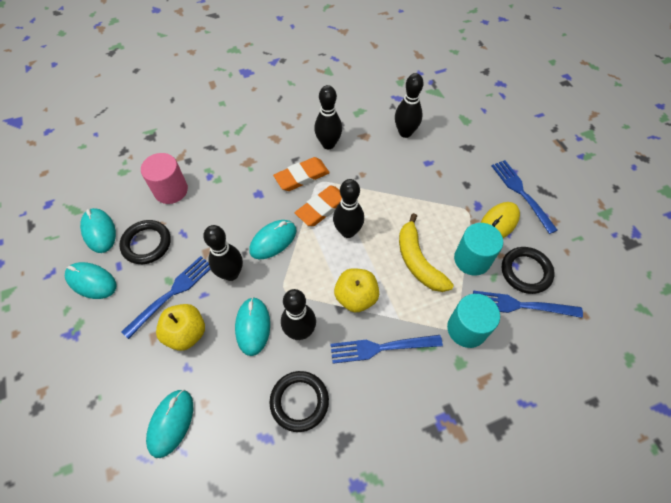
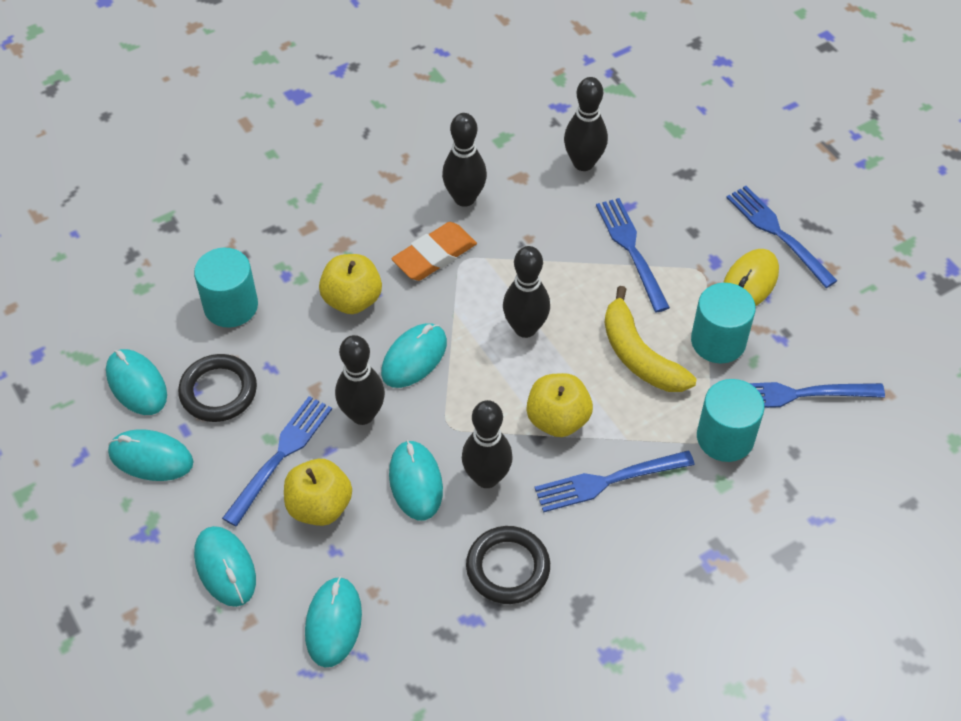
camera: 10 degrees left, 5 degrees down
(113, 367) = (225, 568): none -> turquoise mouse
(171, 190) = (231, 306): pink cylinder -> turquoise cylinder
(245, 197) = (352, 299): none -> yellow apple
(322, 208) = (478, 299): orange eraser -> none
(425, 191) = (631, 250): none -> blue fork
(525, 272) = (798, 347): black ring -> none

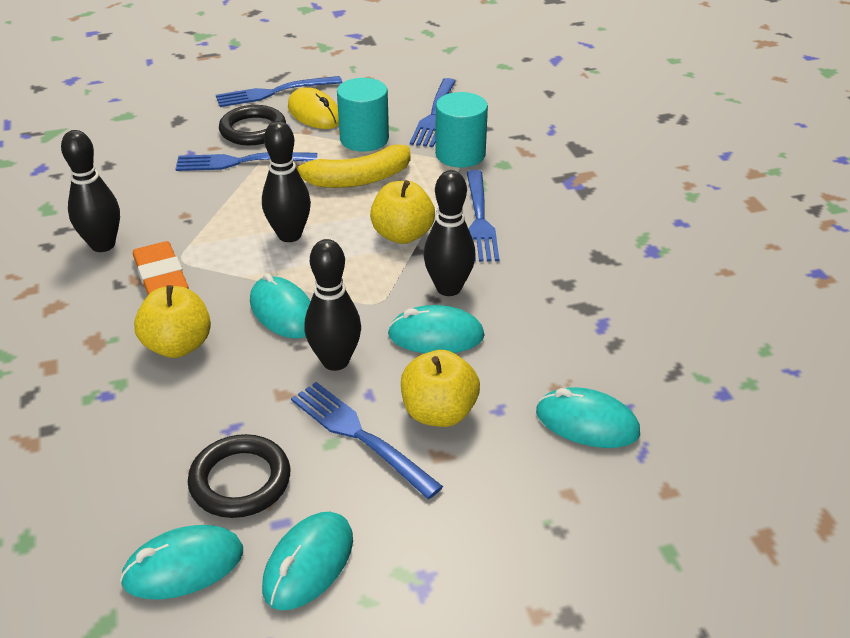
camera: 75 degrees left, 15 degrees down
(225, 568) = (494, 507): turquoise mouse -> none
(231, 306) = (118, 451): turquoise cylinder -> none
(508, 568) = (552, 292): black ring -> black ring (253, 130)
(583, 163) = (120, 168): black bowling pin -> none

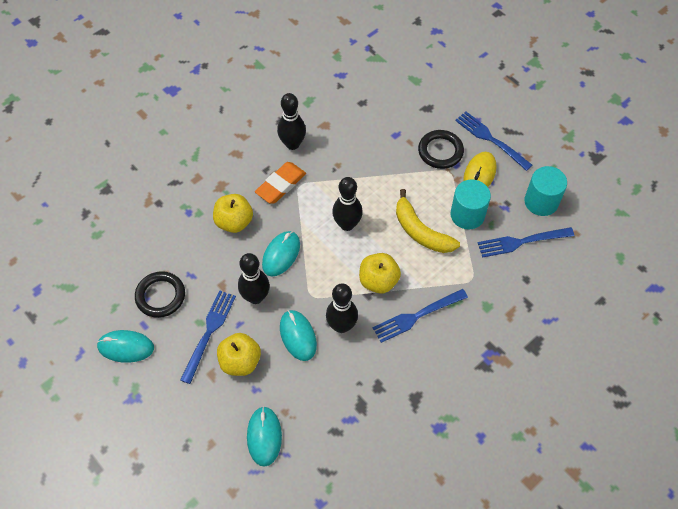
camera: 65 degrees right, 20 degrees up
(183, 566) = (106, 300): turquoise mouse -> none
(241, 162) = (403, 163): blue fork -> none
(460, 154) = (483, 276): turquoise cylinder -> turquoise cylinder (541, 202)

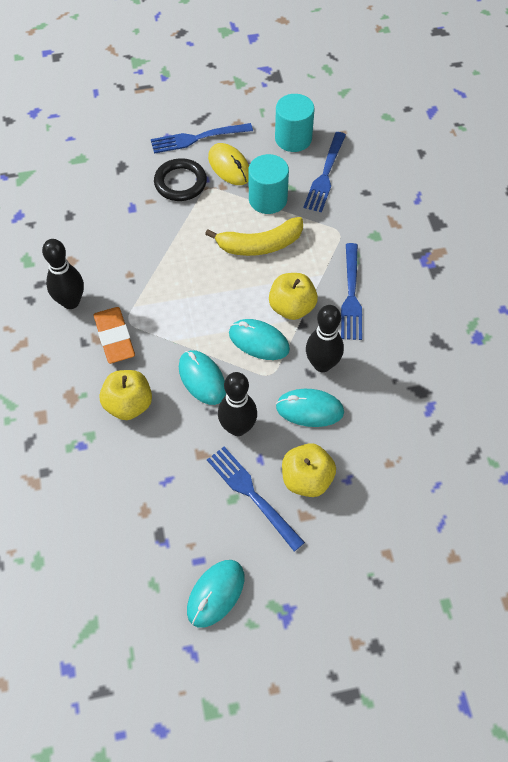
camera: 60 degrees left, 0 degrees up
(160, 296) = (172, 525): black ring -> none
(264, 436) = (407, 496): turquoise mouse -> turquoise mouse (259, 341)
(347, 224) = (207, 302): black bowling pin -> none

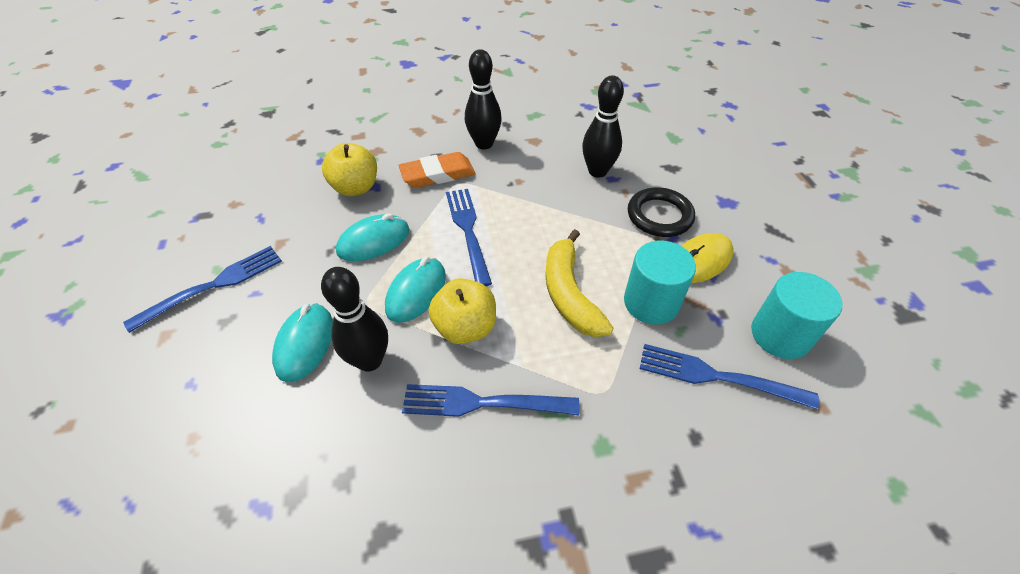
camera: 90 degrees right, 10 degrees down
(197, 138) = (740, 229): blue fork -> blue fork (468, 231)
(216, 594) = (119, 257): turquoise mouse -> none
(238, 427) = (302, 273): black bowling pin -> black bowling pin (597, 171)
(306, 479) = (210, 338): yellow apple -> none

